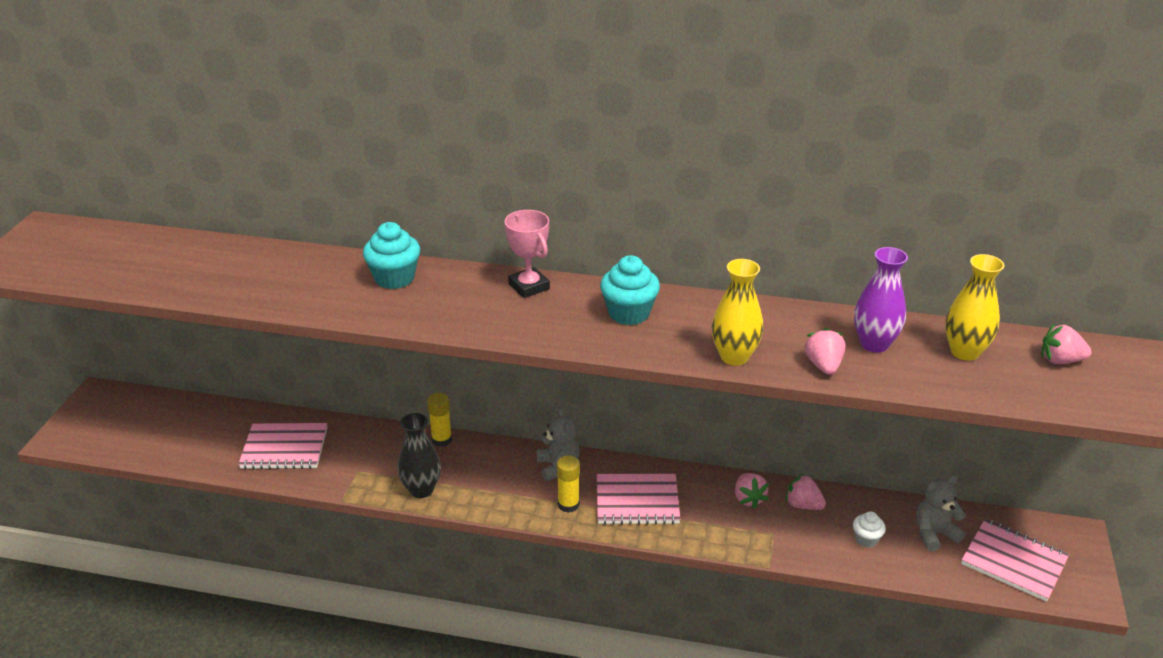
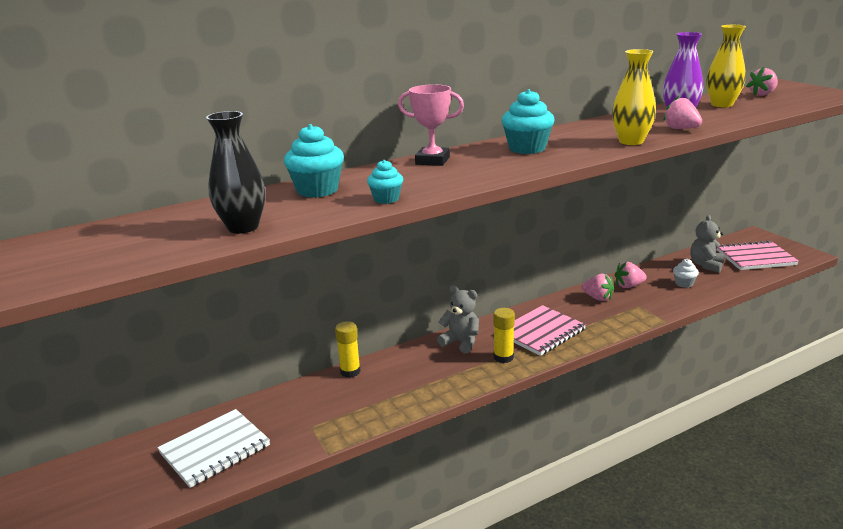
camera: 40 degrees left, 10 degrees down
(284, 448) = (215, 449): pink notebook -> white notebook
(416, 318) = (386, 199): none -> turquoise cupcake
(421, 489) = (385, 408): black vase -> black vase (243, 227)

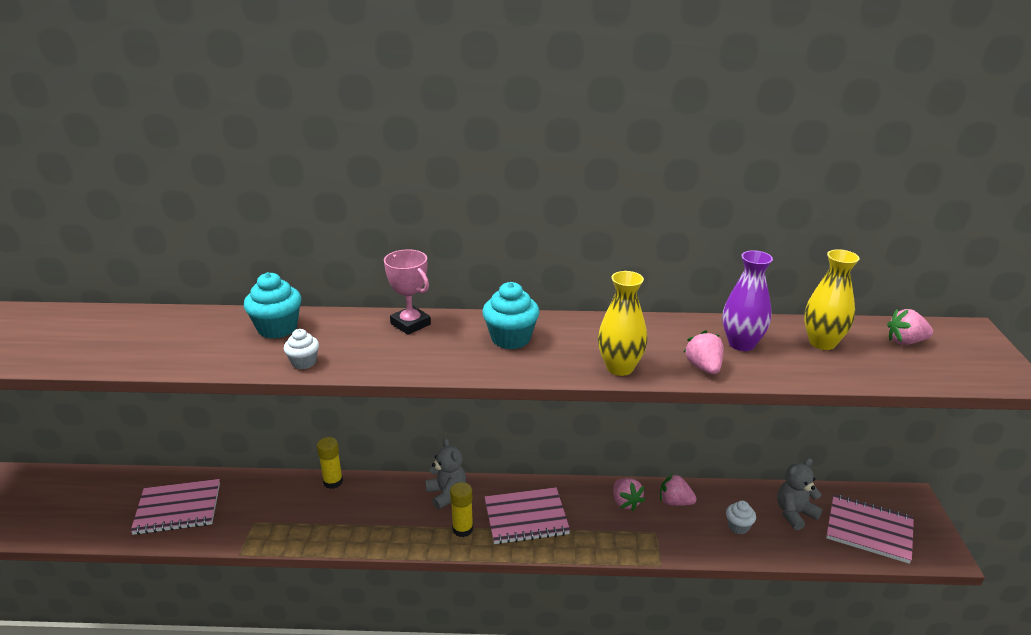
camera: 30 degrees right, 5 degrees up
(215, 449) = (178, 509): white notebook -> pink notebook
(243, 227) = (173, 353): black vase -> none
(386, 199) = (304, 362): turquoise cupcake -> white cupcake

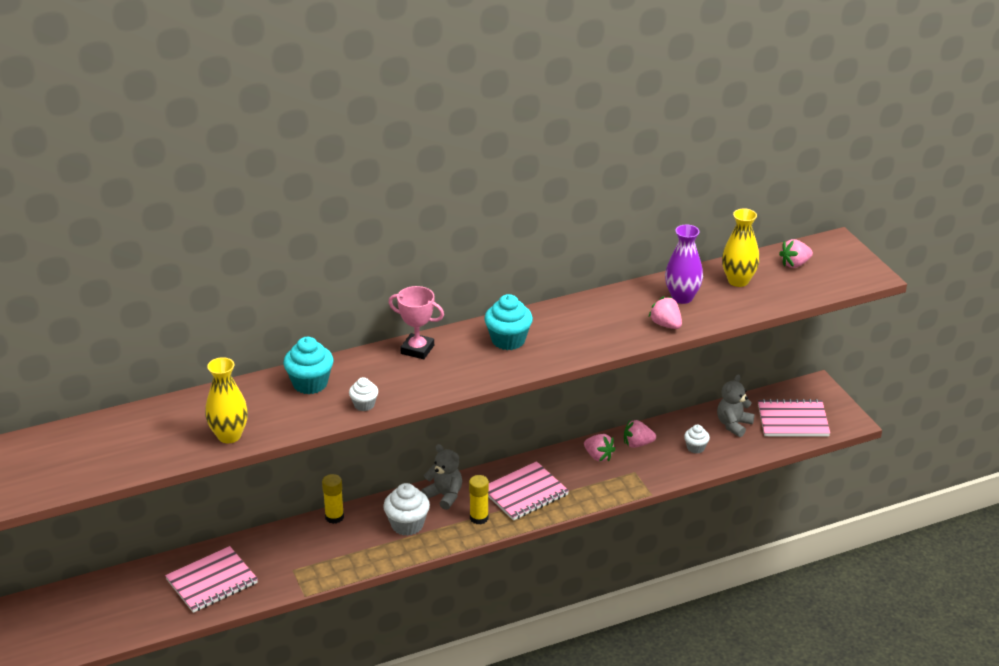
camera: 25 degrees left, 5 degrees up
(390, 512) = (407, 525): none -> white cupcake
(620, 368) = (607, 342): yellow vase -> yellow vase (229, 436)

